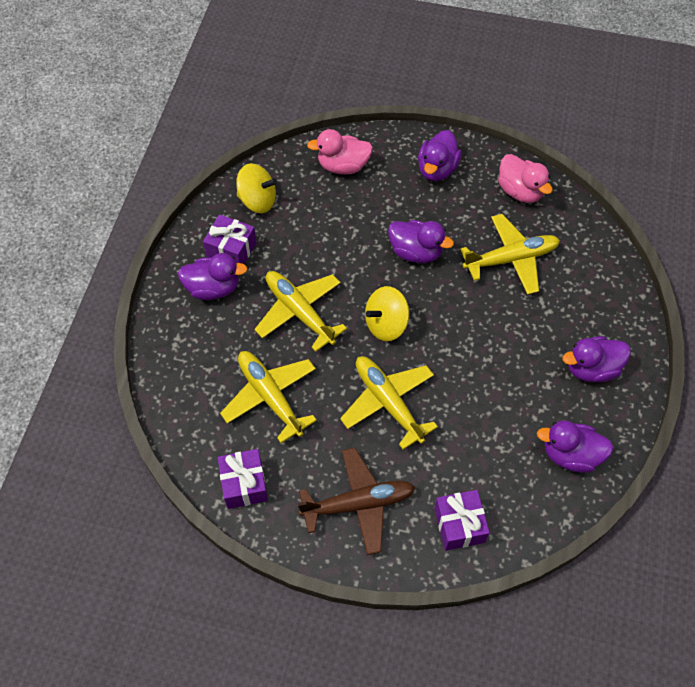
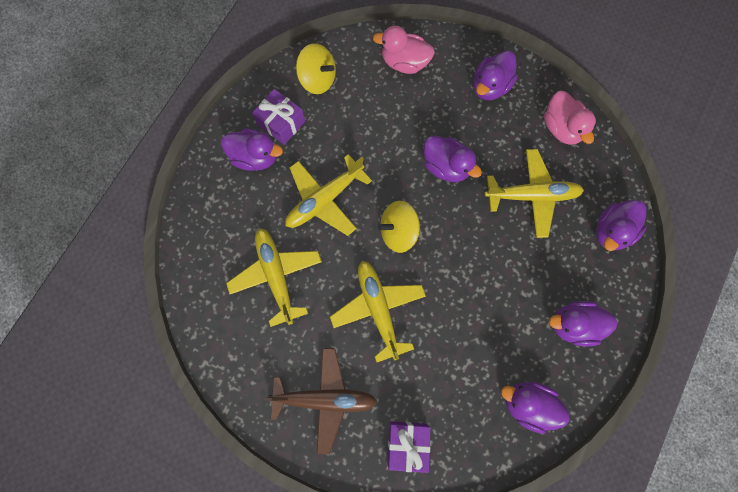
camera: 15 degrees right, 15 degrees up
(244, 484) = (231, 353): purple gift -> none
(299, 312) = (324, 200): yellow plane -> yellow plane turned 105 degrees counterclockwise
(600, 273) = (611, 231): none -> purple duck

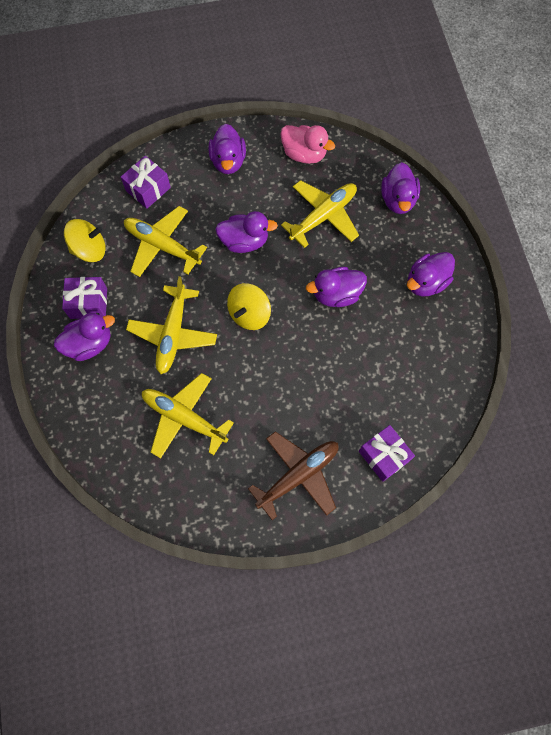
camera: 40 degrees left, 5 degrees down
(378, 309) = (282, 380): yellow plane -> yellow plane (162, 246)
(404, 62) = (148, 189): pink duck -> purple gift
(528, 404) = (441, 360): purple duck -> purple duck (336, 294)

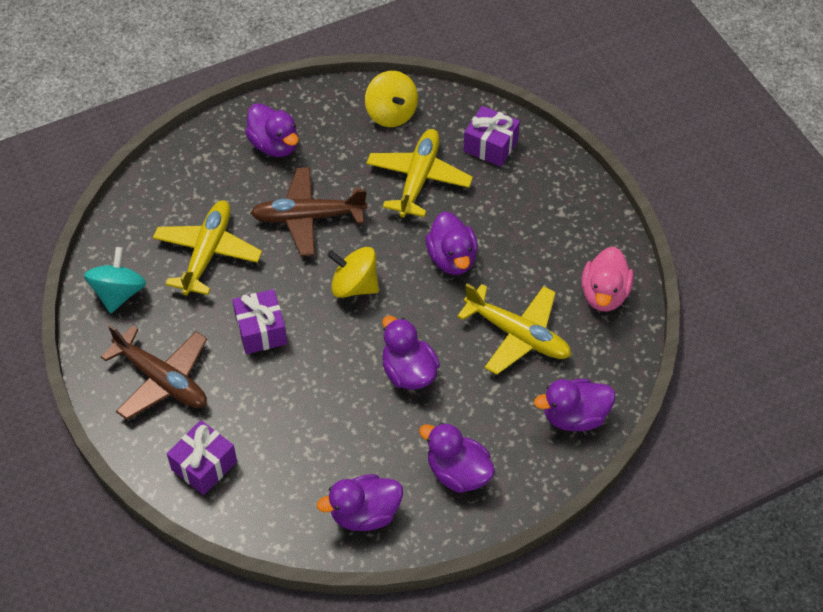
camera: 75 degrees right, 15 degrees down
(88, 303) = (324, 131): purple gift -> purple gift (261, 330)
(173, 334) = (307, 217): yellow plane -> brown plane
(203, 497) = (119, 293): none -> turquoise spinning top
(228, 161) = (561, 215): purple duck -> purple duck (364, 513)

